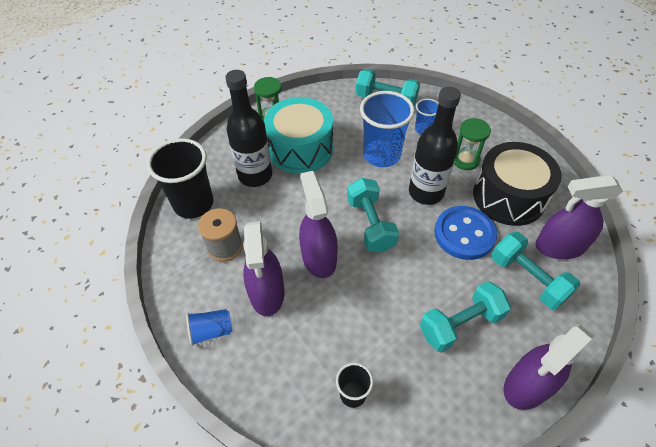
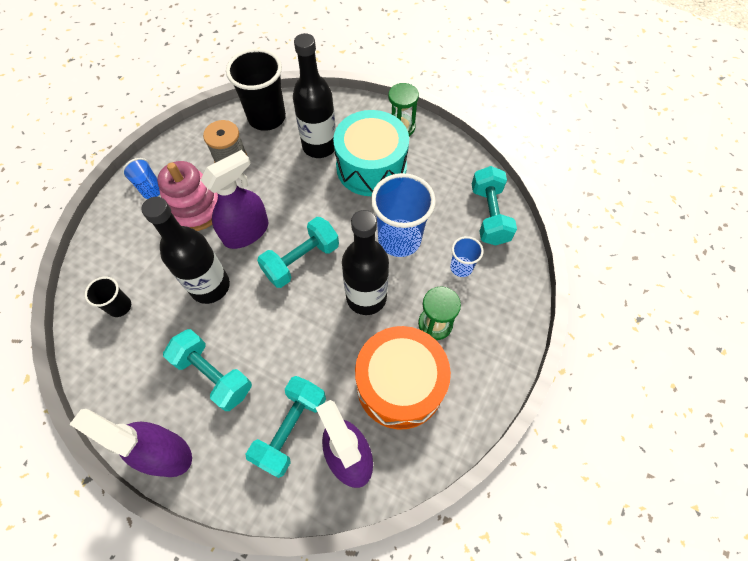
camera: 65 degrees right, 10 degrees up
(267, 293) = (195, 208): purple spray bottle -> pink stacking toy
(365, 303) = (210, 286): none -> black bottle
(464, 234) = (325, 350): blue button -> none
(508, 197) = (400, 384): black drum -> orange drum

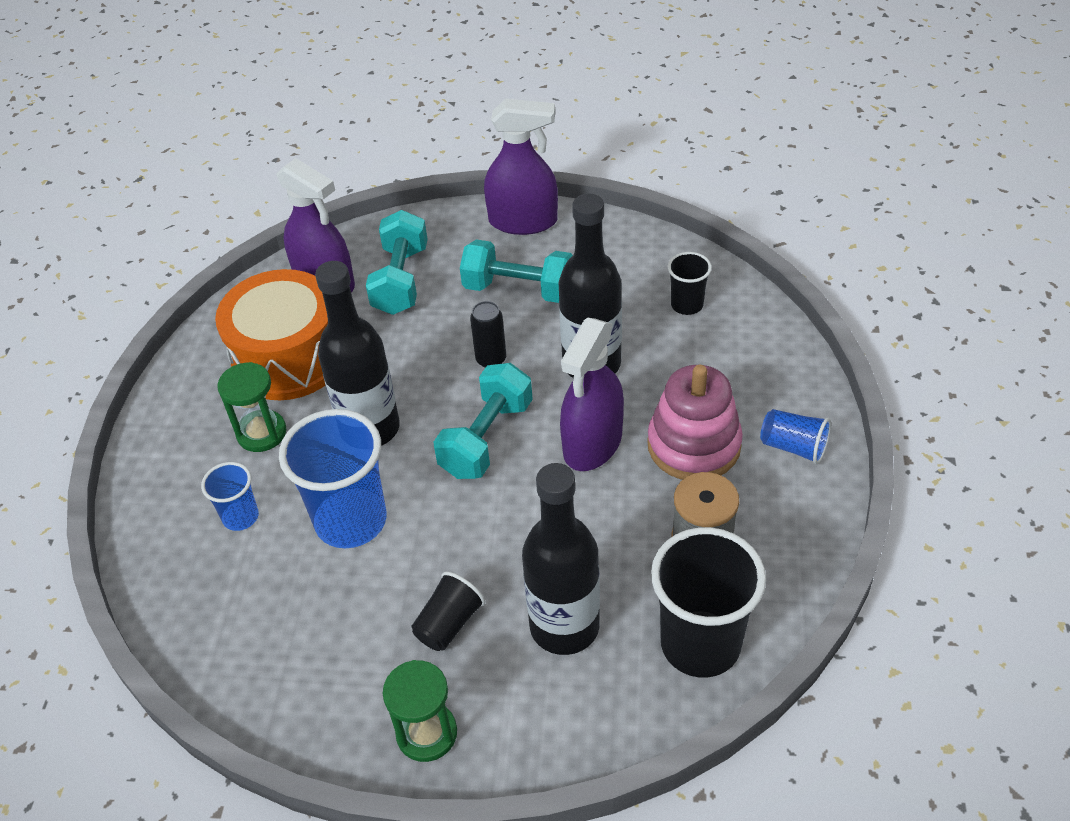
camera: 160 degrees right, 15 degrees down
(267, 318) = (491, 359): none -> black can
(371, 167) = (449, 624): turquoise drum -> black cup
(489, 215) = (209, 617): turquoise dumbbell -> none

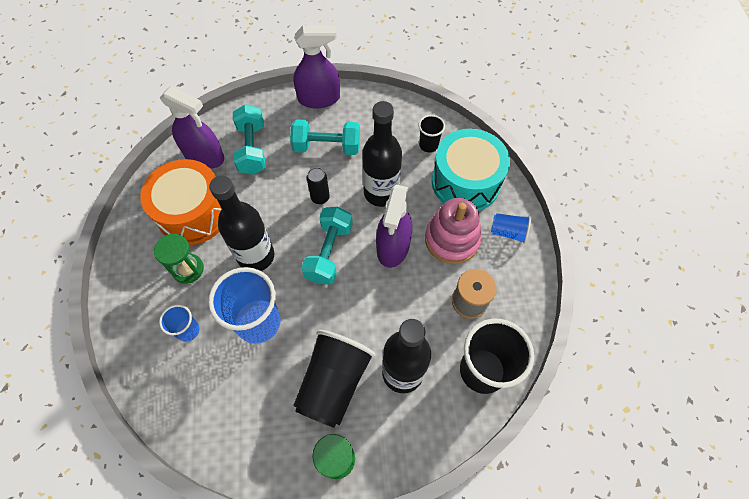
camera: 15 degrees left, 15 degrees up
(449, 624) = (334, 383): black cup -> black cup, size x1.96
(737, 365) = (465, 182): none -> turquoise drum

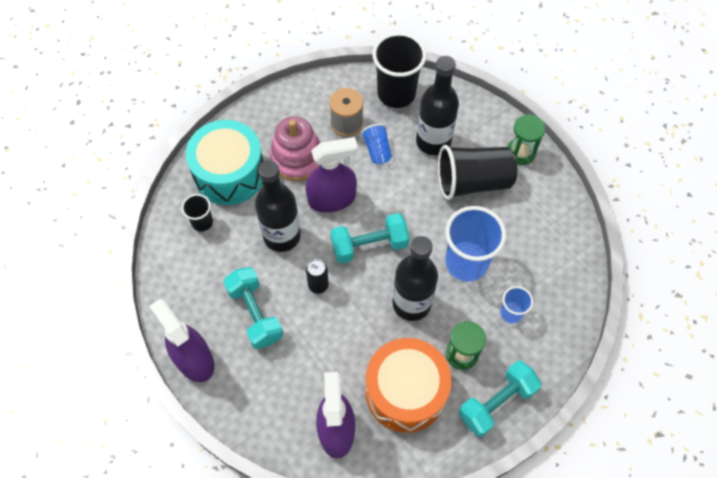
camera: 120 degrees left, 0 degrees up
(252, 149) = (299, 386): turquoise dumbbell -> turquoise dumbbell (496, 403)
(508, 232) = (265, 121): blue cup -> blue cup (377, 150)

